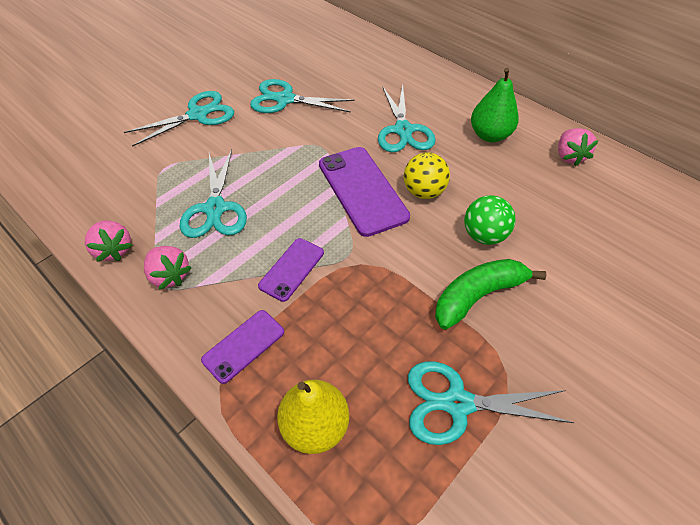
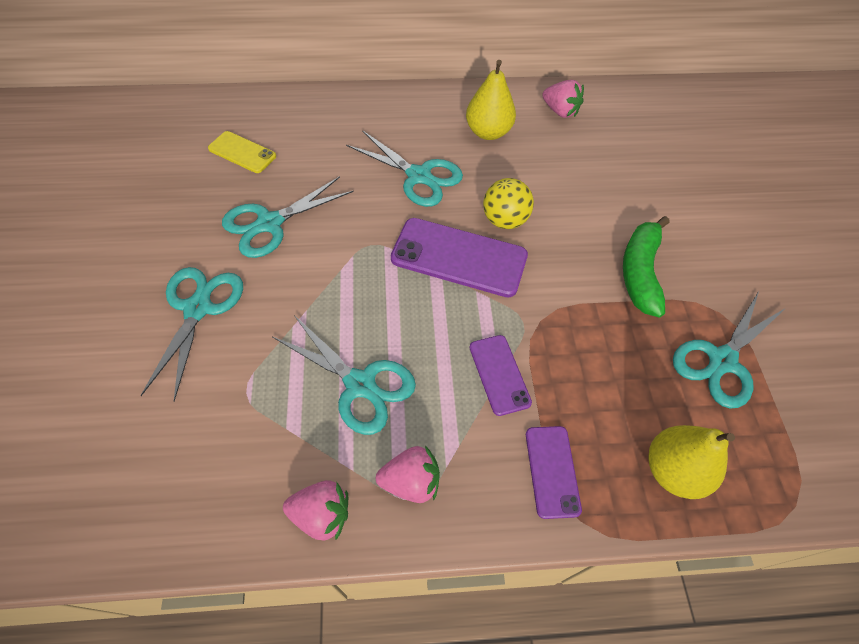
camera: 50 degrees left, 5 degrees up
(321, 57) = (242, 152): none -> yellow phone
(484, 235) = (587, 222): green ball -> none
(489, 135) = (488, 132): green pear -> yellow pear

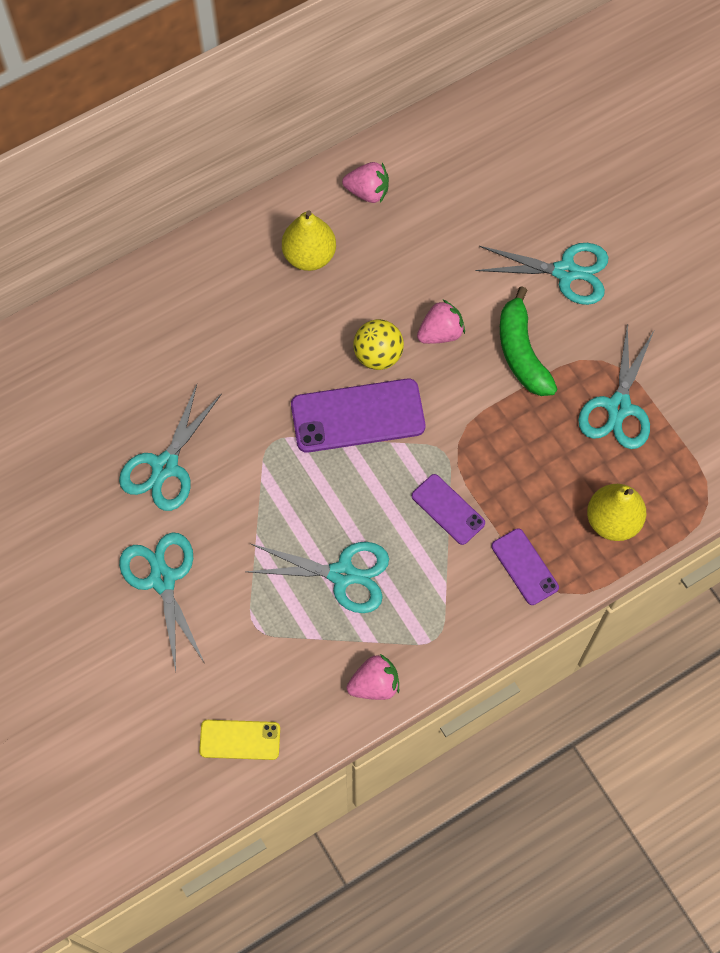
camera: 25 degrees left, 10 degrees up
(242, 152) = (80, 402): yellow phone -> yellow phone (240, 740)
(411, 482) = (425, 628): pink strawberry -> pink strawberry (440, 333)
(419, 176) = (271, 344): turquoise scissors -> turquoise scissors (565, 272)

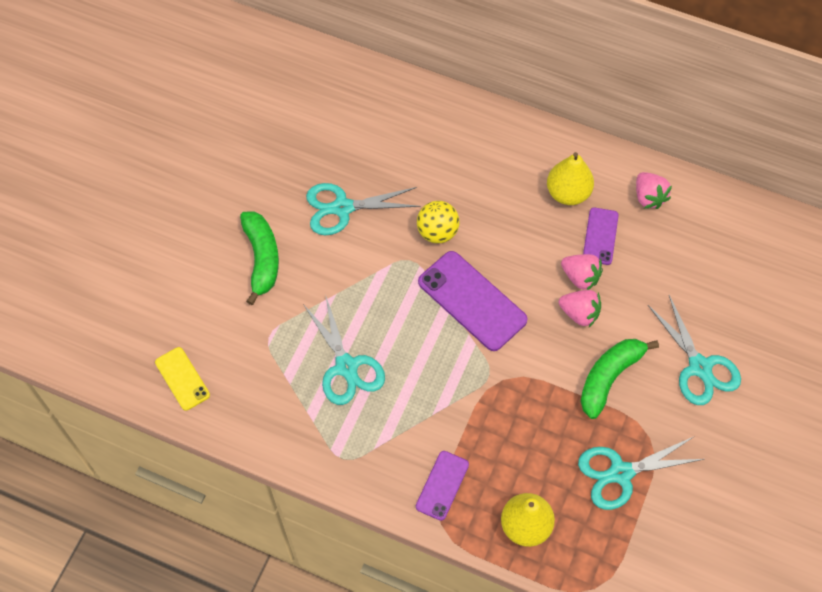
camera: 55 degrees right, 5 degrees down
(162, 579) = (262, 258): turquoise scissors -> green banana
(374, 684) = (280, 439): pink strawberry -> pink strawberry (580, 277)
(378, 355) = (528, 284): yellow ball -> yellow ball (437, 232)
(448, 509) = (447, 405): purple phone -> purple phone (600, 236)

